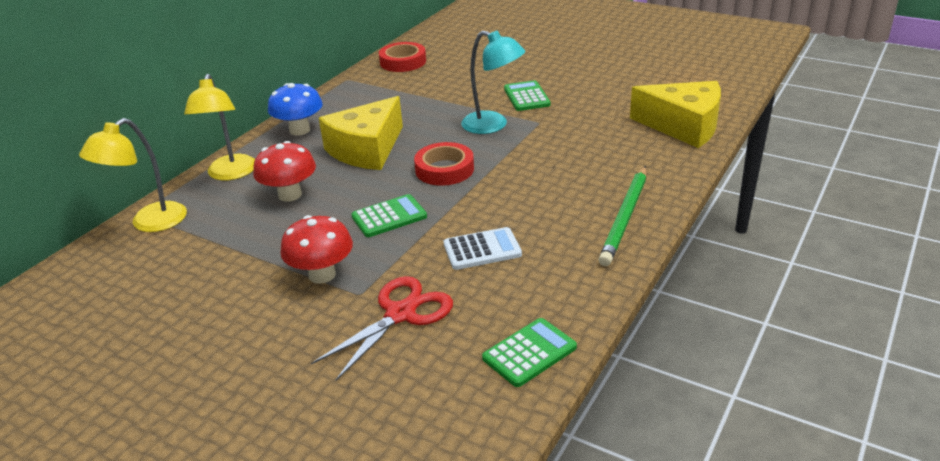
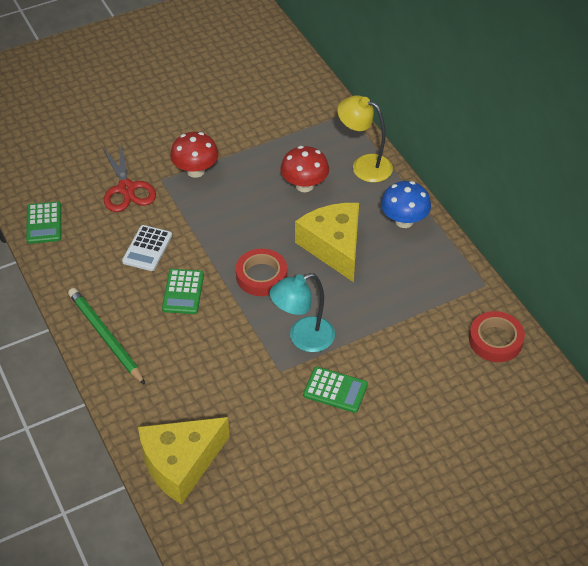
camera: 120 degrees right, 15 degrees up
(149, 223) = (330, 115): yellow lamp -> none
(389, 217) = (228, 222): green calculator -> green calculator (183, 292)

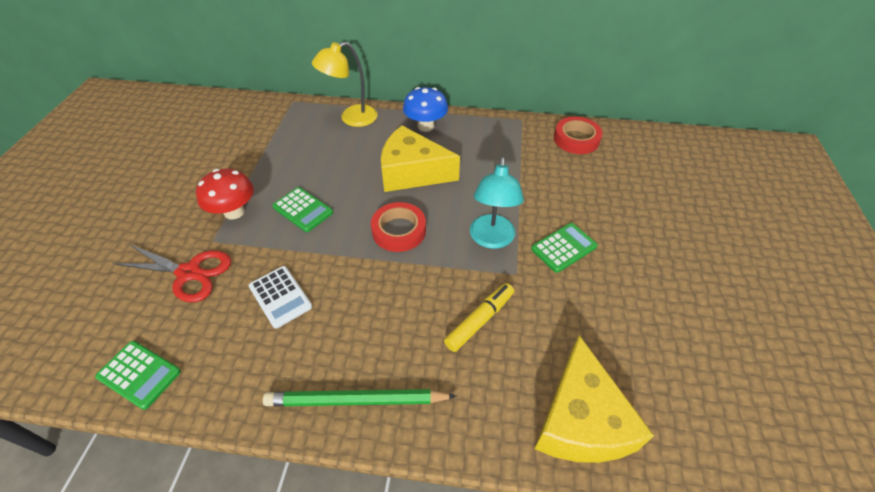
camera: 55 degrees left, 0 degrees up
(183, 292) = (362, 297): green calculator -> green calculator (303, 210)
(217, 370) = (480, 320): none -> yellow marker
(304, 185) = (333, 157): red mushroom -> none

